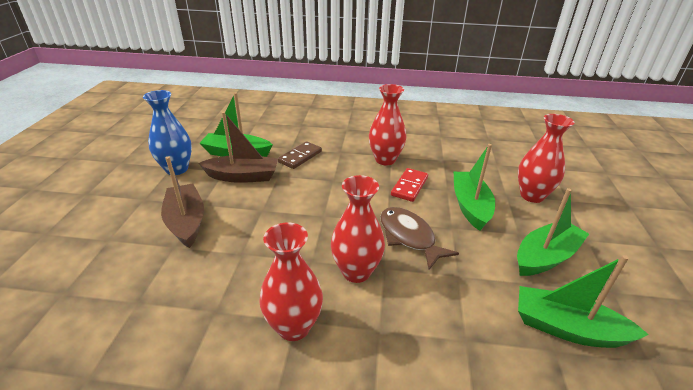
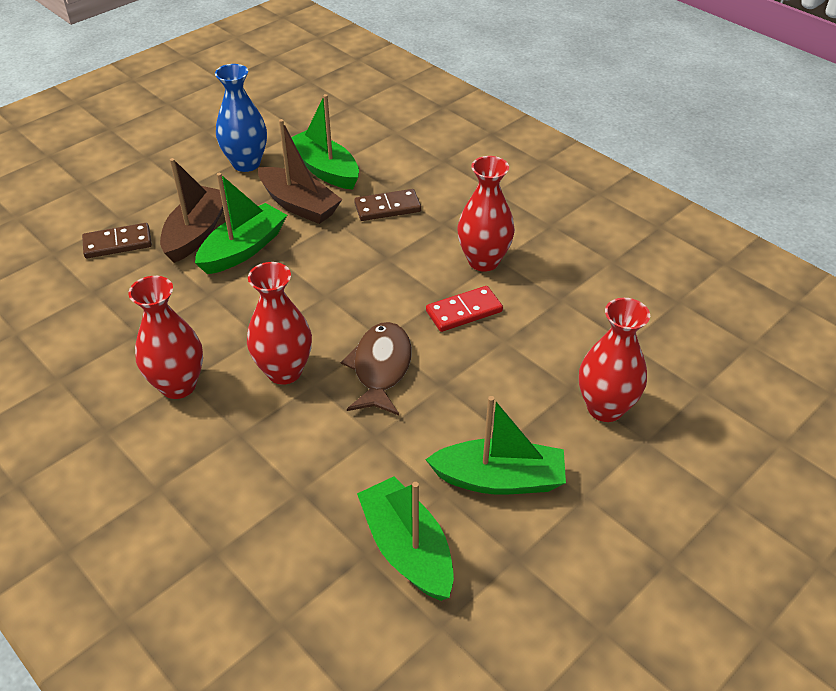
camera: 40 degrees right, 10 degrees up
(124, 257) = (117, 243): none -> brown domino
(470, 206) = (502, 375): green boat -> green boat (243, 249)

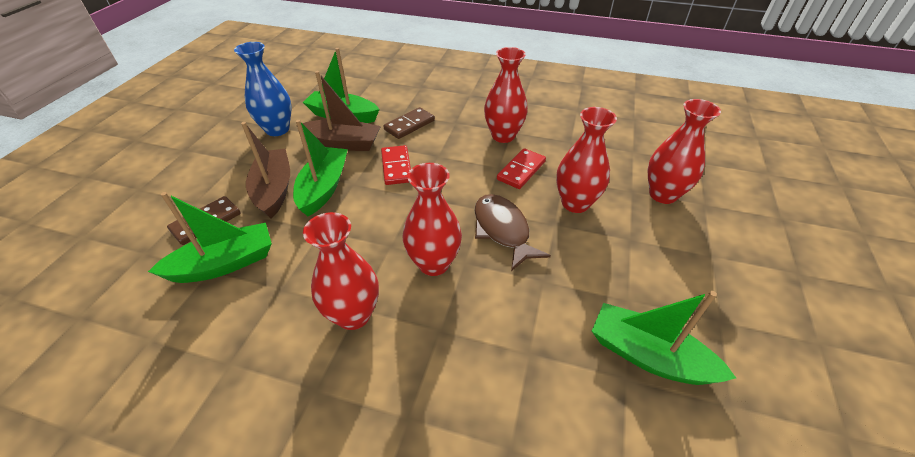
camera: 30 degrees left, 0 degrees up
(332, 254) = (396, 167): none -> red domino
(488, 373) = (575, 203): none -> red vase
(499, 479) = (653, 270): green boat -> green boat (224, 264)

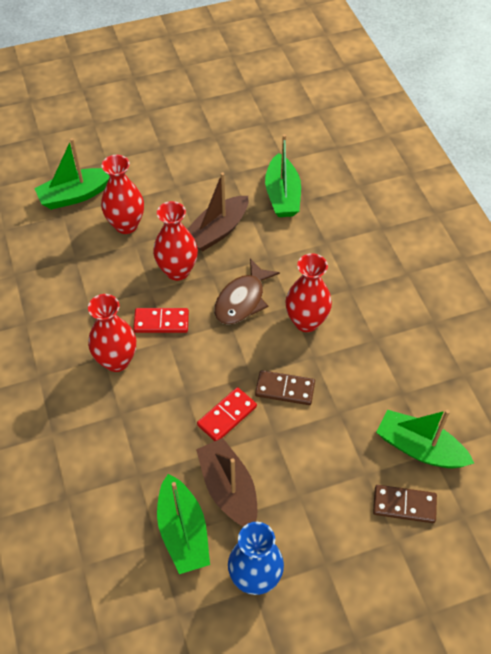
camera: 125 degrees left, 10 degrees up
(274, 190) = (331, 489): brown boat -> brown boat (217, 231)
(324, 188) = (297, 451): green boat -> green boat (75, 195)
(353, 315) = (380, 337): red vase -> none
(409, 125) = (154, 452): brown domino -> brown domino (285, 389)

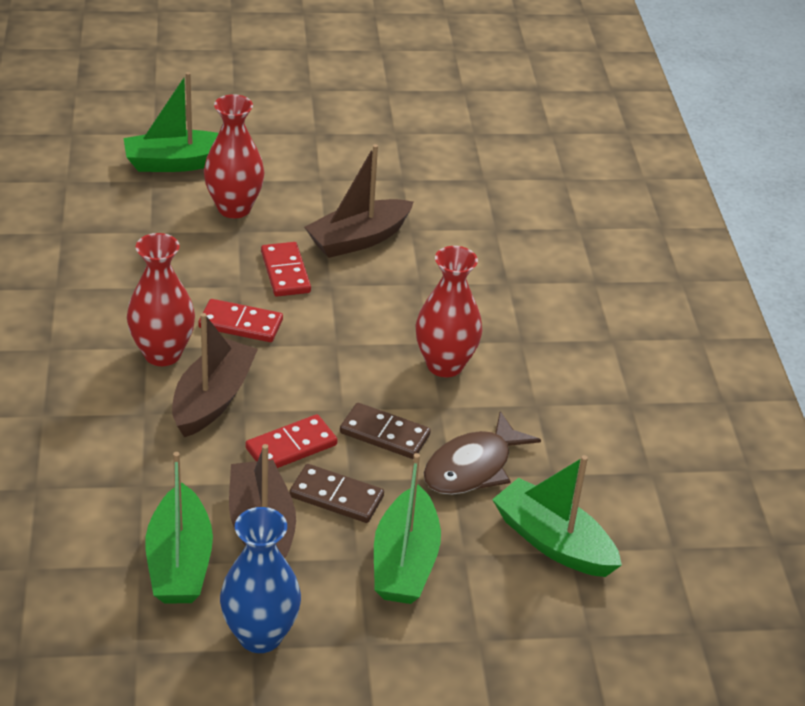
camera: 10 degrees right, 15 degrees down
(162, 390) = (213, 399): none -> brown boat
(177, 271) = (285, 272): red vase -> red domino
(242, 300) = (363, 322): brown fish -> brown fish (473, 467)
(282, 195) = (465, 217): green boat -> green boat (405, 562)
(404, 505) = (506, 602): brown domino -> brown domino (336, 496)

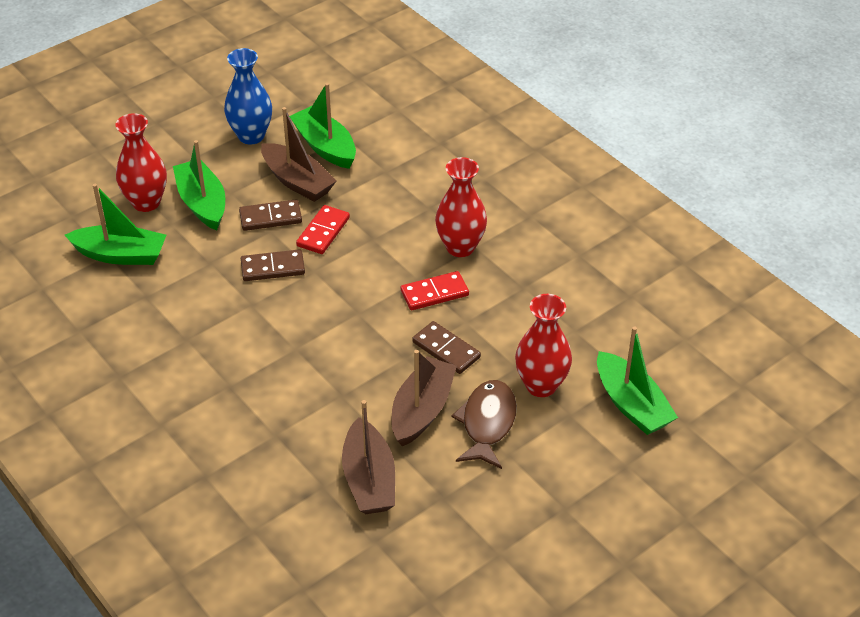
camera: 150 degrees right, 5 degrees up
(177, 163) = (631, 404): green boat -> green boat turned 105 degrees clockwise
(213, 399) = (398, 235): brown boat -> brown boat (369, 479)
(285, 272) = (446, 350): red domino -> brown domino
(444, 365) = (271, 336): red vase -> red vase (146, 202)
(473, 467) = (200, 275): brown fish -> brown fish (487, 423)

